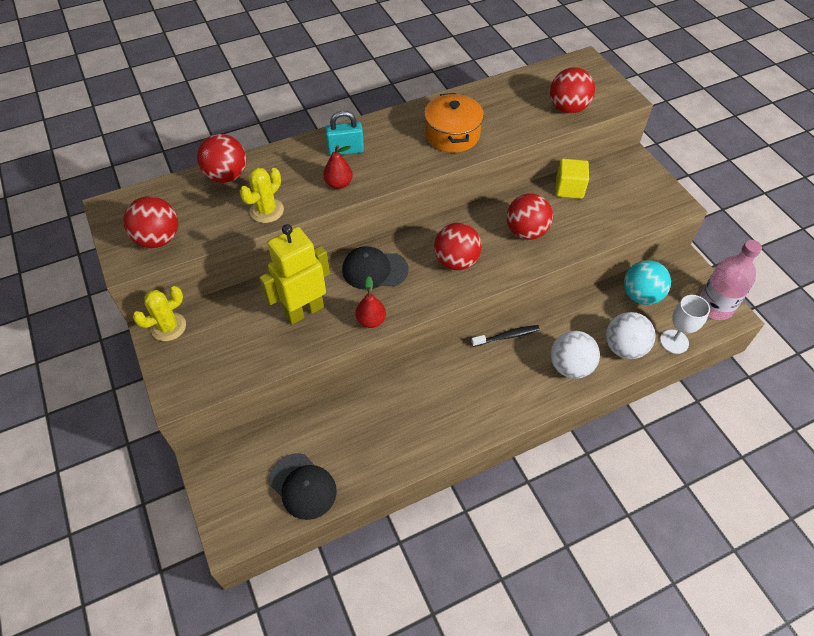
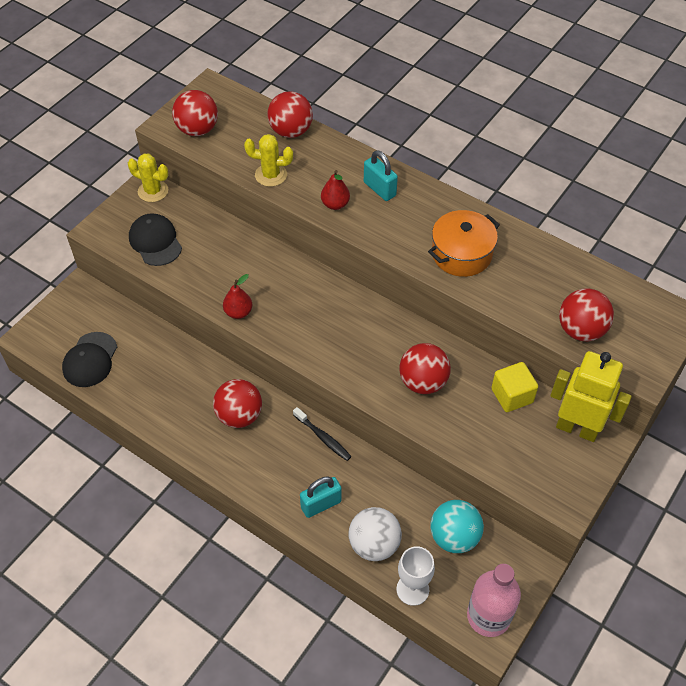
camera: 60 degrees right, 0 degrees up
(304, 311) = (220, 263): yellow robot -> yellow robot (577, 428)
(374, 270) = (295, 288): black cap -> black cap (155, 241)
(456, 261) = (346, 343): red ball -> red ball (239, 415)
(570, 366) = (321, 504): white ball -> turquoise padlock

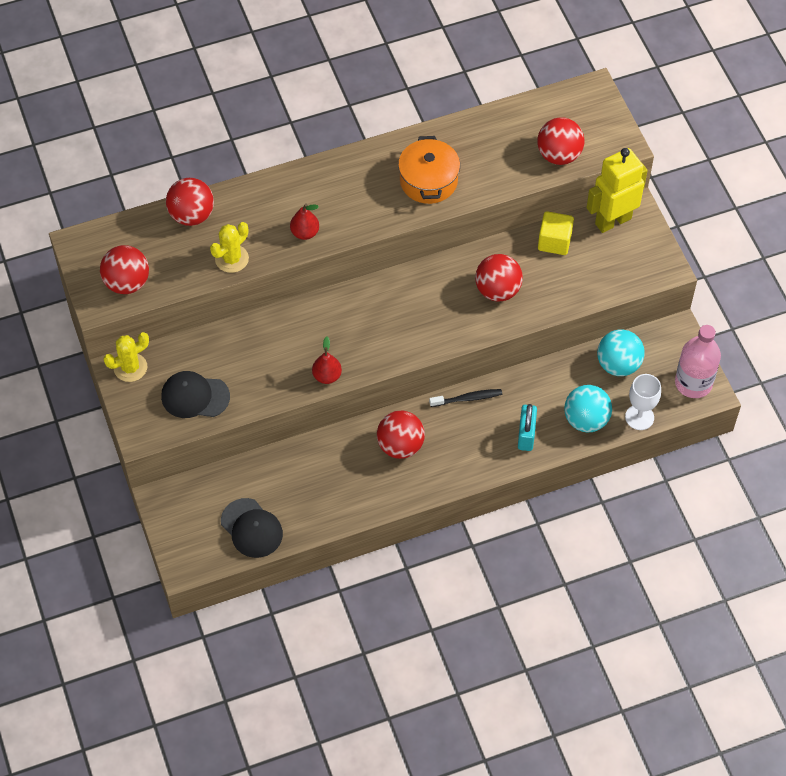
camera: 55 degrees left, 5 degrees up
(374, 544) = (586, 420): white ball -> turquoise ball
(379, 189) = (314, 192): turquoise padlock -> none

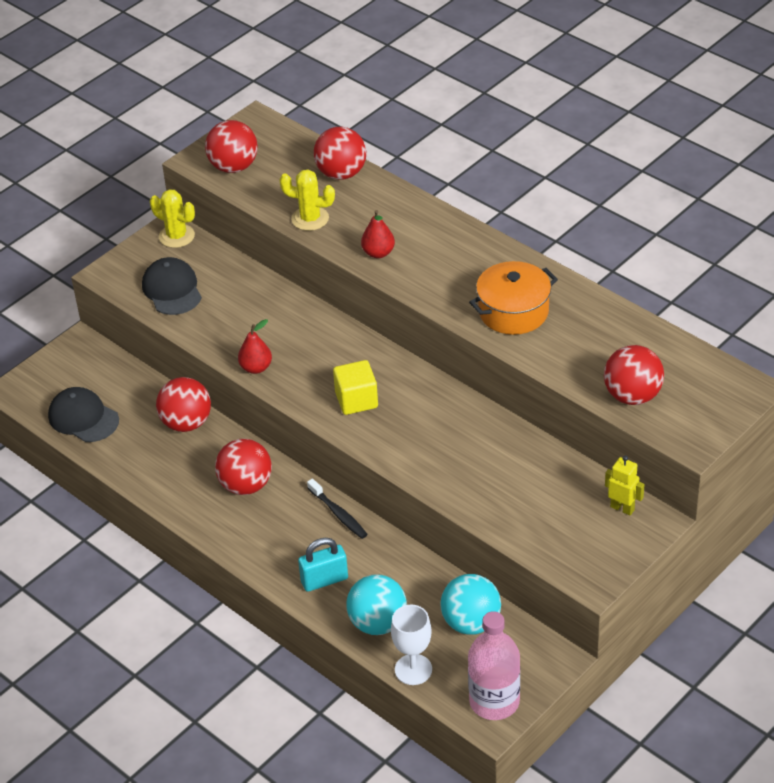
camera: 65 degrees right, 15 degrees down
(252, 528) = (83, 418): black cap -> black cap turned 105 degrees clockwise
(497, 290) = (454, 451): red ball -> red ball (186, 423)
(554, 241) = (554, 471): yellow cube -> yellow cube (356, 400)
(612, 221) = (622, 508): yellow robot -> yellow robot, size x0.50

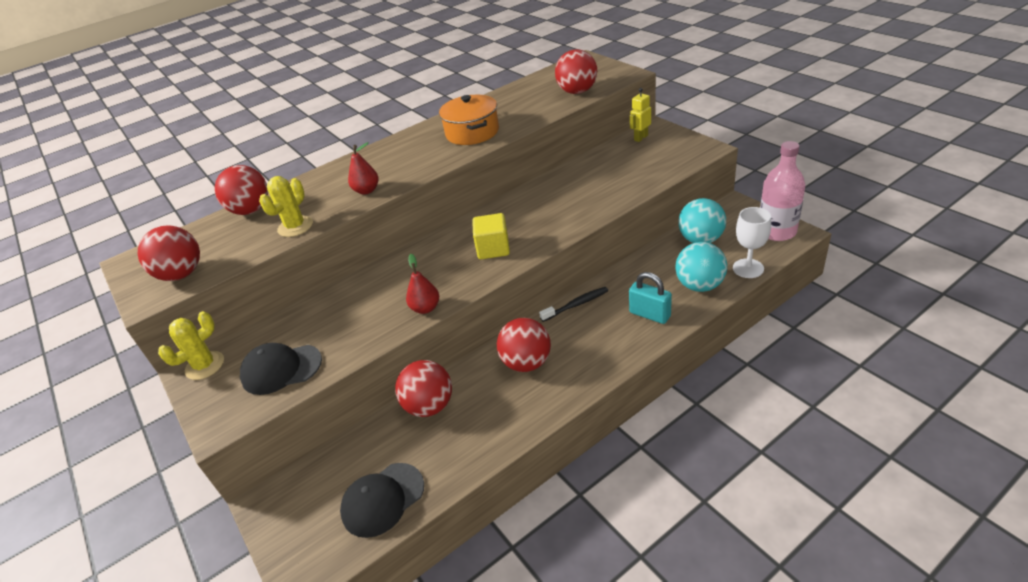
camera: 75 degrees left, 5 degrees down
(324, 580) = (650, 314): turquoise padlock -> turquoise padlock turned 45 degrees counterclockwise

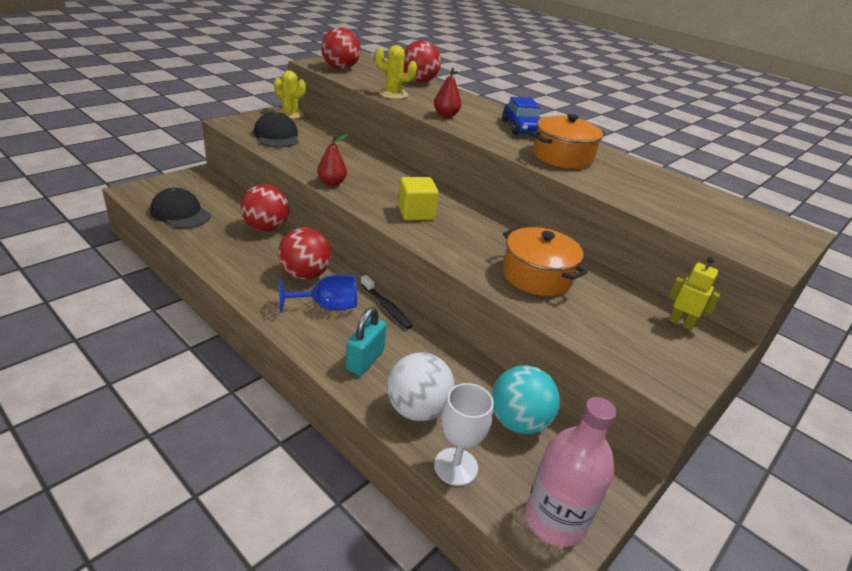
camera: 70 degrees right, 5 degrees down
(404, 149) = (521, 128): none -> blue car
(577, 92) = (690, 219): red ball -> none
(579, 343) = (327, 307): none -> blue goblet
(593, 189) = (537, 276): none -> orange pot
(699, 285) = (417, 409): turquoise ball -> white ball

